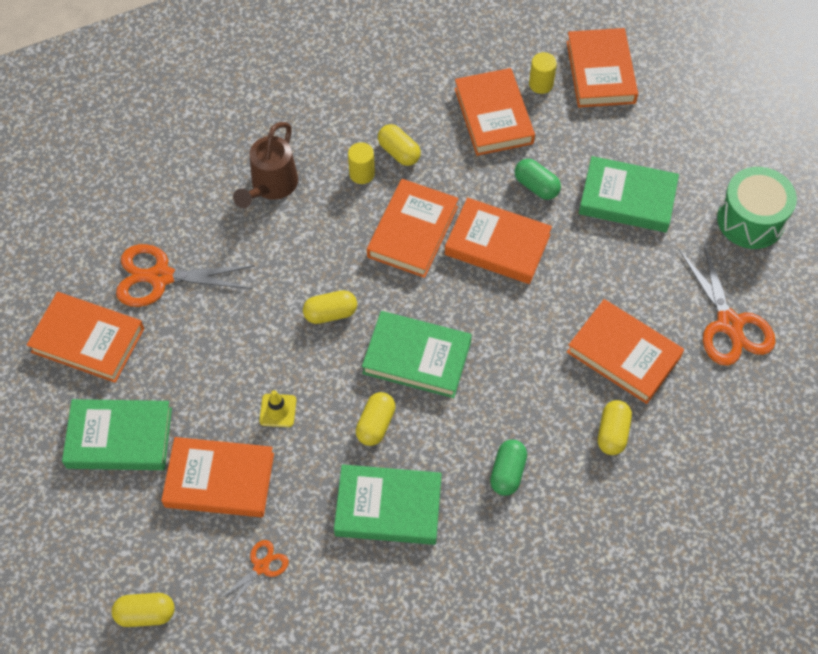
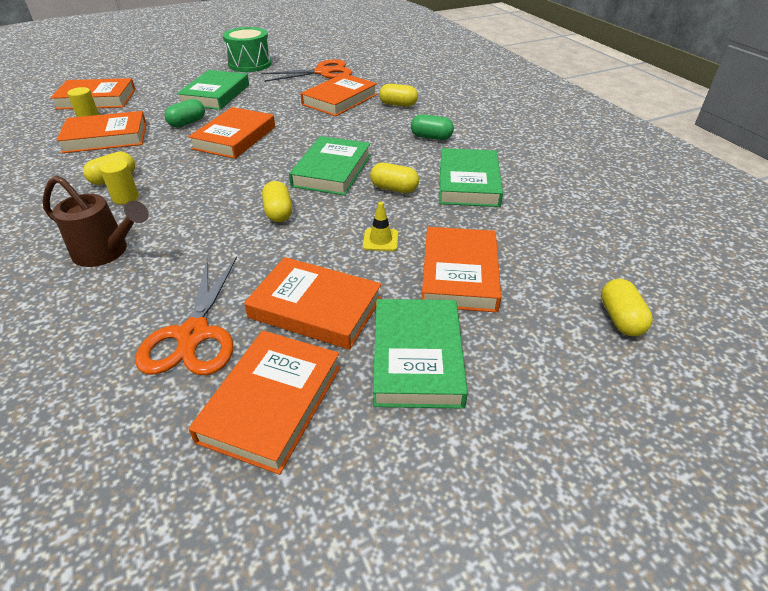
camera: 90 degrees left, 20 degrees down
(261, 566) = (541, 245): orange scissors -> none
(413, 232) = (205, 172): orange book -> orange book (315, 308)

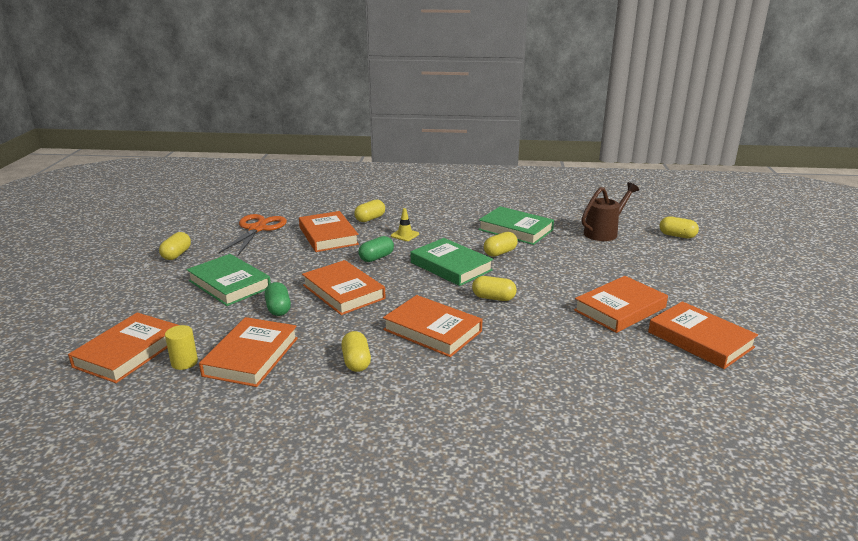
camera: 60 degrees left, 15 degrees down
(106, 252) = (489, 378): brown watering can -> brown watering can (604, 232)
(125, 198) = (401, 359): yellow cylinder -> none
(193, 335) = (623, 355): orange scissors -> none
(250, 64) = (176, 254): green drum -> yellow capsule
(380, 240) = (560, 272): yellow traffic cone -> yellow traffic cone (405, 235)
(417, 357) = (681, 291): green book -> none
(431, 137) = (439, 223): green capsule -> green capsule (376, 258)
(459, 274) = (614, 260): orange book -> orange book (432, 330)

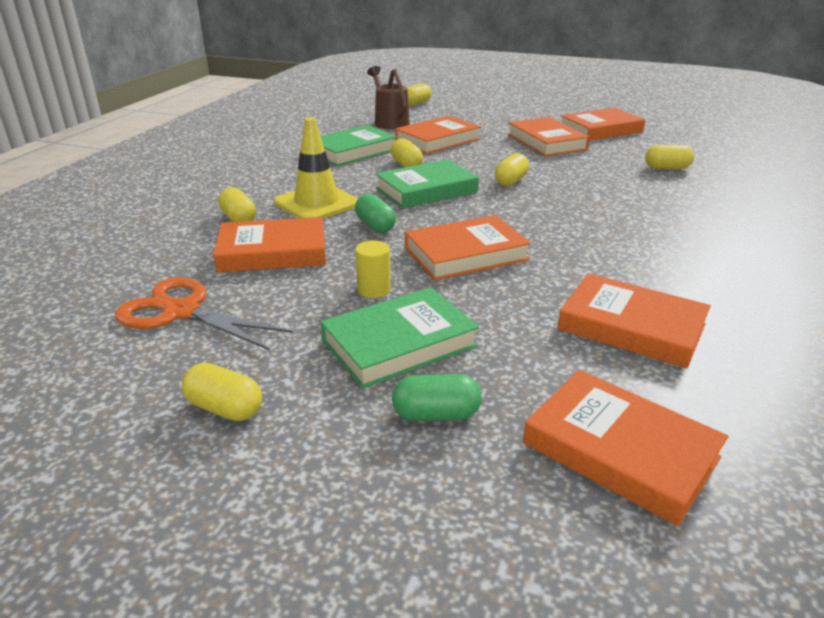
camera: 75 degrees left, 5 degrees up
(184, 362) = (650, 385): yellow cylinder -> yellow cylinder (374, 290)
(278, 308) = (499, 302): green capsule -> green capsule (436, 414)
(356, 362) = (640, 259): yellow capsule -> yellow capsule (667, 168)
(405, 235) = (317, 203): yellow traffic cone -> yellow traffic cone, size x2.11
(432, 330) = (575, 215): orange book -> orange book (437, 140)

